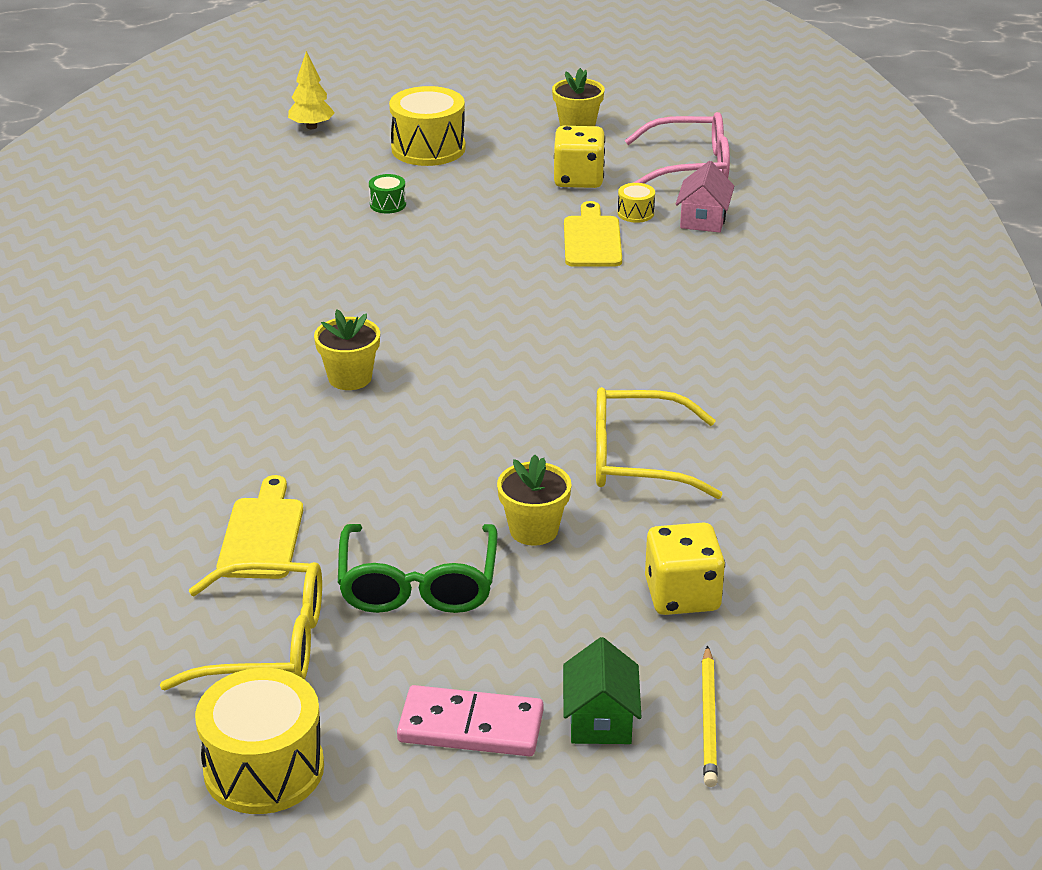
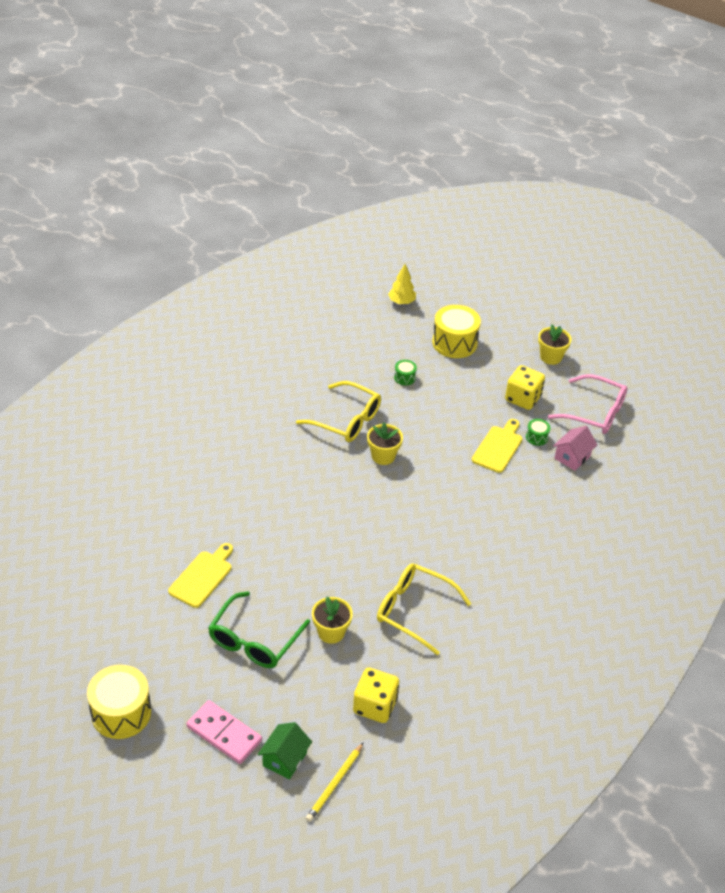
camera: 25 degrees right, 10 degrees up
(267, 644) = (165, 643): yellow glasses -> yellow glasses (347, 420)
(350, 378) = (306, 494): yellow flower pot -> yellow flower pot (383, 456)
(635, 213) = (537, 437): yellow drum -> green drum

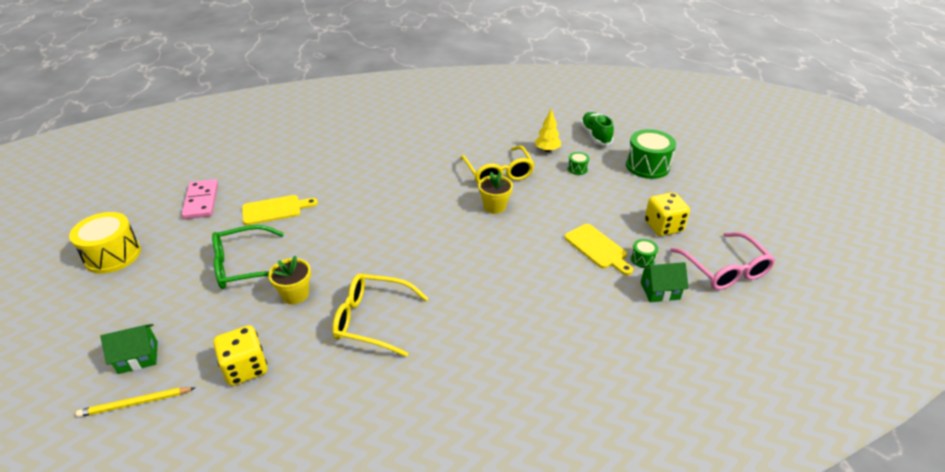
camera: 45 degrees right, 5 degrees down
(224, 734) = (136, 311): pink domino -> pink domino (201, 201)
(380, 331) = (595, 135): none -> green shoe
(401, 302) = (634, 126): yellow tree -> yellow tree (547, 150)
(413, 610) = (372, 320): yellow glasses -> yellow glasses turned 60 degrees counterclockwise
(454, 343) = (647, 166): yellow drum -> green drum
(498, 447) = (597, 248): yellow cutting board -> yellow cutting board turned 75 degrees clockwise
(551, 357) = (726, 211): yellow flower pot -> none
(572, 457) = (660, 290): pink house -> green house

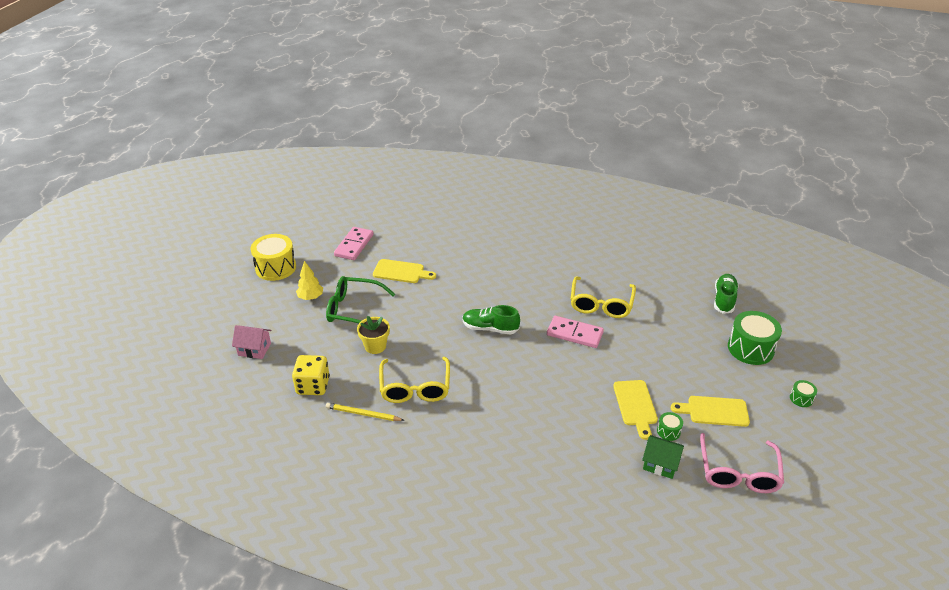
camera: 30 degrees right, 0 degrees up
(135, 403) = (238, 380): yellow pencil -> yellow pencil (363, 414)
(138, 357) = (254, 349): green house -> pink house
(372, 320) = (415, 388): yellow glasses -> yellow glasses turned 135 degrees counterclockwise
(410, 230) = (490, 328): none -> green shoe
(494, 206) = (574, 334): yellow flower pot -> pink domino
(547, 150) = (664, 298): yellow tree -> yellow tree (310, 297)
(577, 169) = (678, 326): green drum -> green drum (801, 398)
(663, 226) = (714, 411): yellow dice -> yellow cutting board

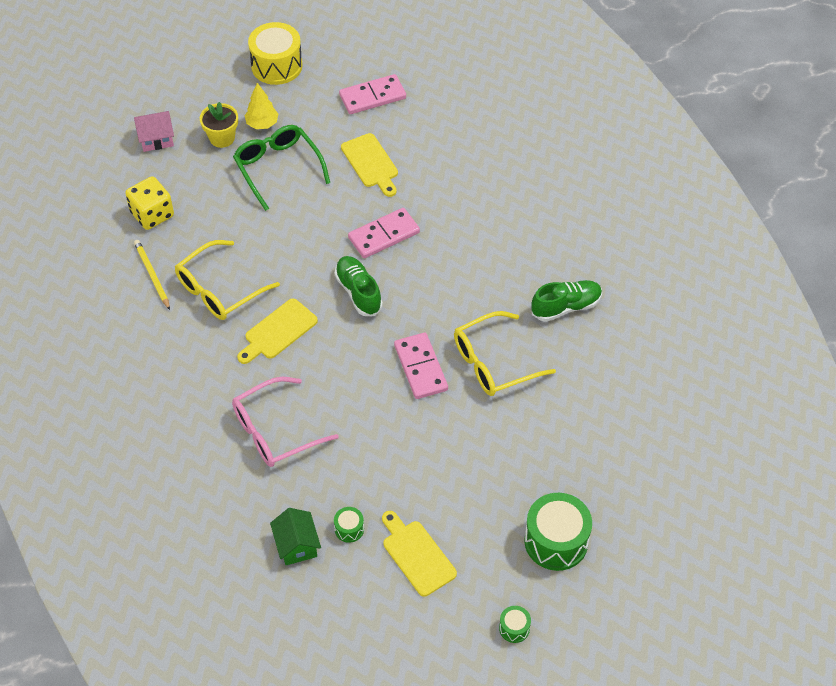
camera: 50 degrees right, 15 degrees up
(254, 349) = (156, 139): pink house -> pink house turned 75 degrees counterclockwise
(375, 346) = (244, 221): yellow flower pot -> yellow flower pot (222, 138)
(460, 295) = (384, 235): none -> pink domino
(635, 405) = (360, 481): yellow cutting board -> yellow cutting board (278, 331)
(724, 299) = (622, 474): green shoe -> green shoe (566, 307)
(738, 473) = (344, 619): pink glasses -> pink glasses (275, 431)

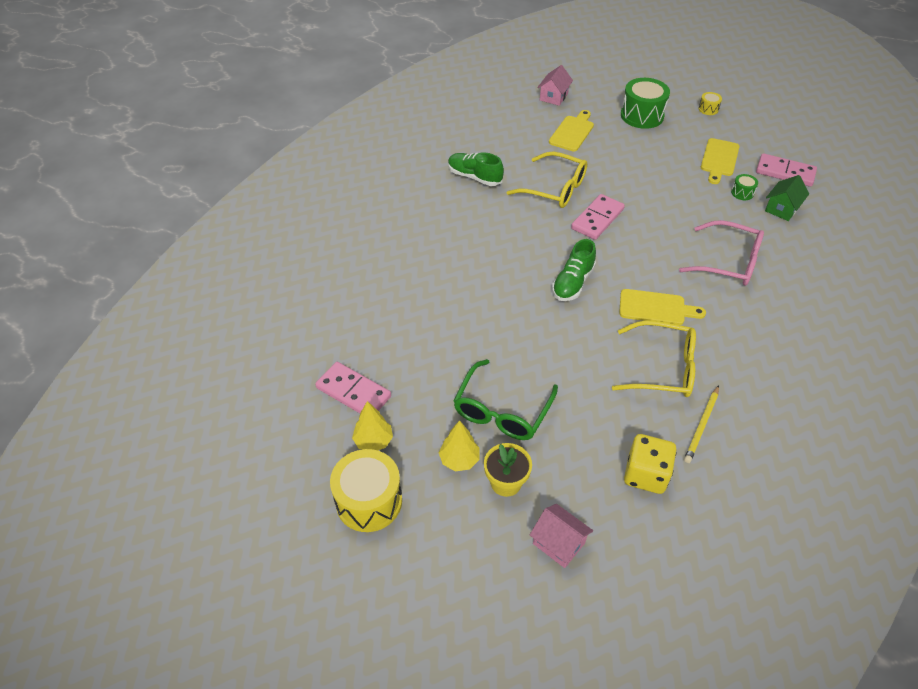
camera: 125 degrees left, 5 degrees down
(320, 88) = (373, 441): none -> yellow tree
(371, 163) = (437, 347): yellow cutting board -> yellow cutting board (572, 132)
(384, 235) = (505, 297): pink domino -> pink domino (785, 172)
(514, 628) = (708, 109): green drum -> yellow drum
(662, 474) = (553, 97): none -> pink house

